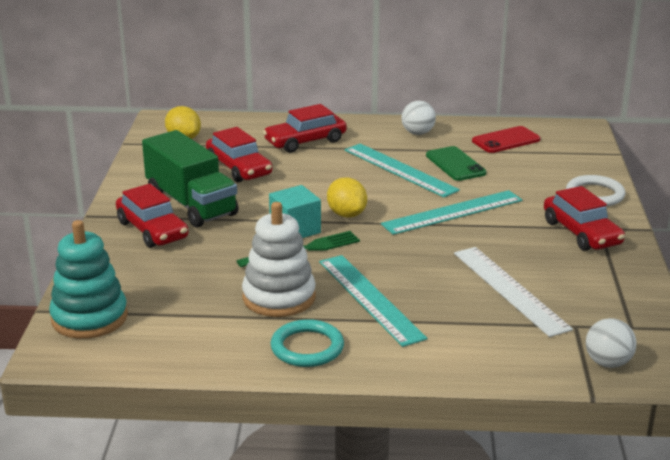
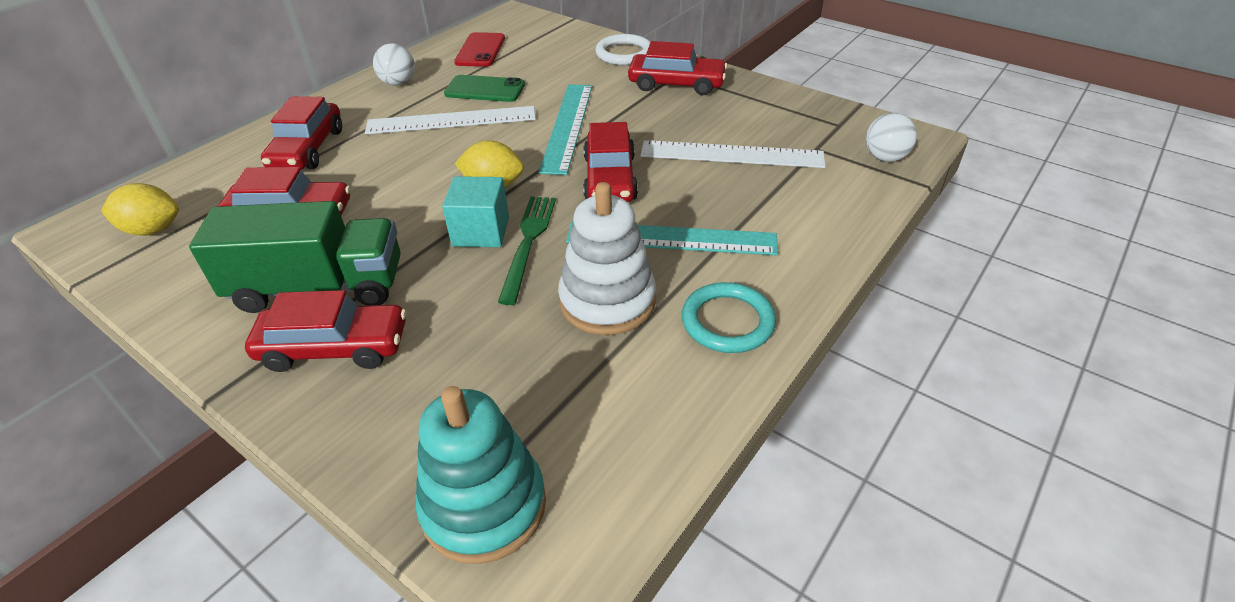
camera: 55 degrees left, 15 degrees up
(400, 170) = (451, 120): turquoise ruler -> white ruler
(410, 252) = (610, 178): none -> red car

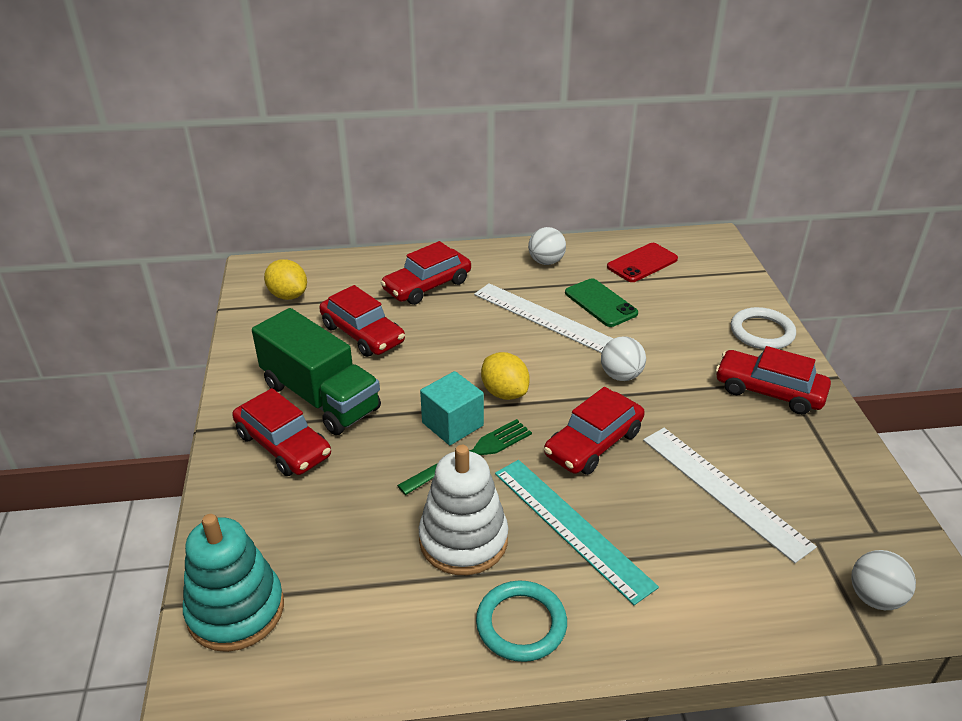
camera: 45 degrees right, 5 degrees down
(567, 126) = (621, 375): turquoise ruler -> white ball
(676, 84) = (769, 391): red car -> red car turned 150 degrees clockwise

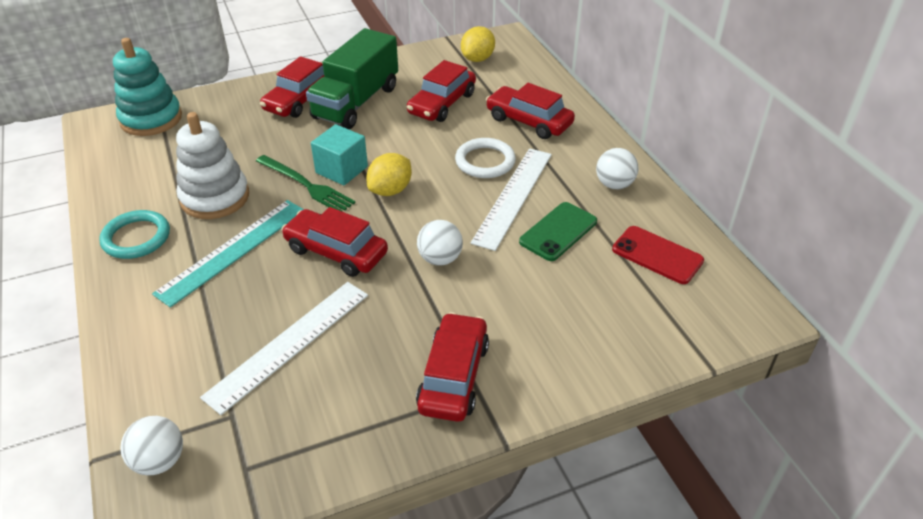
camera: 75 degrees right, 5 degrees up
(762, 332) = (566, 368): white ring -> white ring (485, 161)

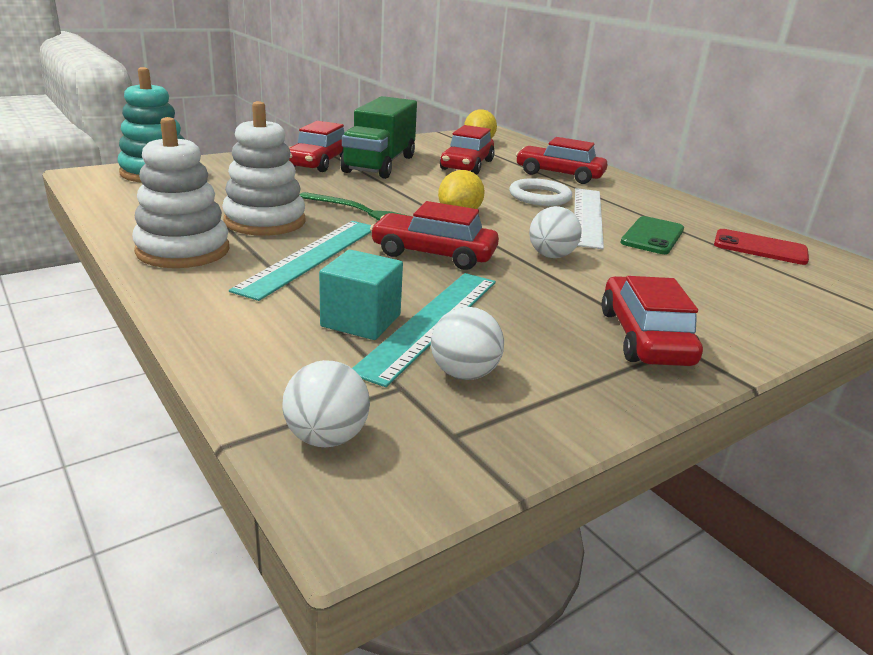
camera: 15 degrees left, 15 degrees down
(136, 238) = (183, 250): turquoise ring -> white stacking toy
(289, 344) = (431, 322): white ruler -> turquoise ruler
(341, 170) = (396, 202): turquoise cube -> turquoise cube (361, 320)
(614, 185) = (675, 208): white ball -> white ball (464, 374)

